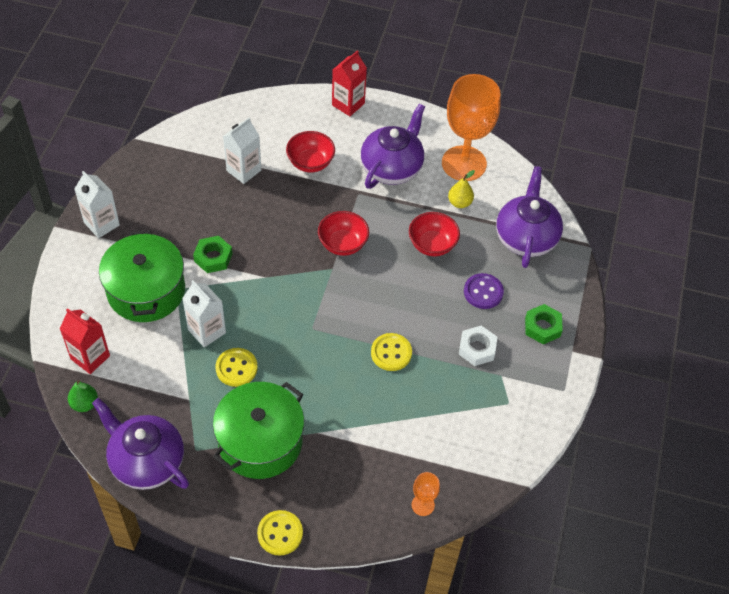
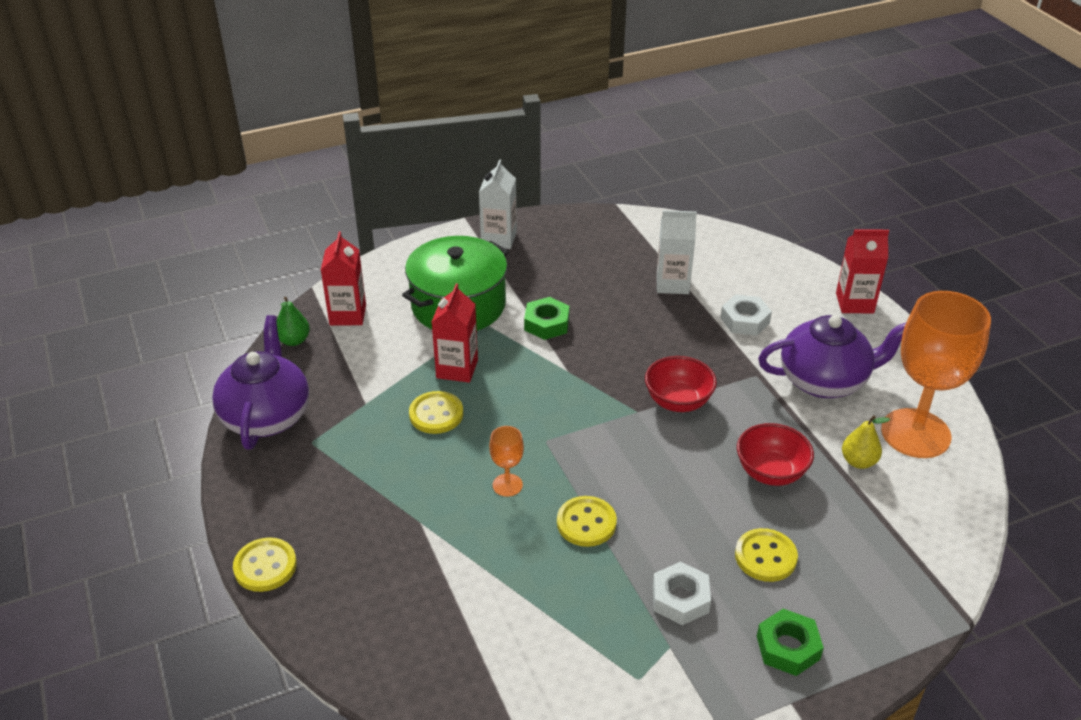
camera: 55 degrees right, 15 degrees down
(207, 331) = (457, 369): white carton -> red carton
(260, 441) = (365, 483): green pot -> none
(310, 163) = (745, 320): red bowl -> white nut
(423, 505) = (411, 676): orange goblet -> orange goblet (507, 485)
(483, 292) = (765, 557): purple button -> yellow button
(526, 238) = (894, 551): purple teapot -> none

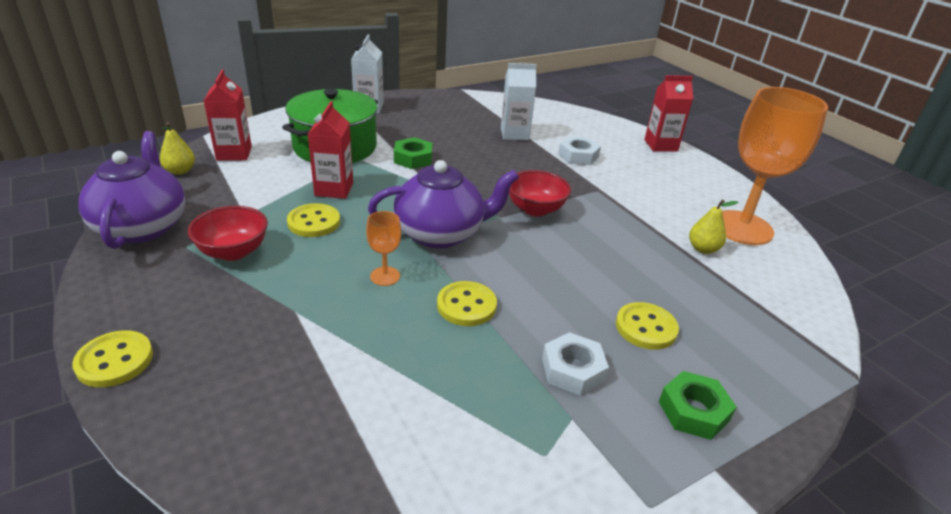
camera: 10 degrees left, 5 degrees down
(294, 340) = (180, 171): green pear -> yellow pear
(770, 472) = (630, 259): red bowl -> red bowl (233, 252)
(824, 381) = (654, 193): purple teapot -> purple teapot (441, 234)

